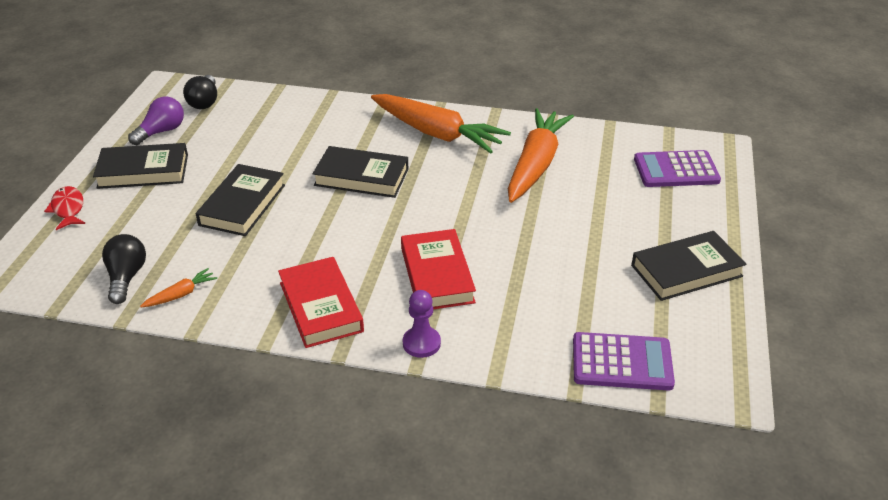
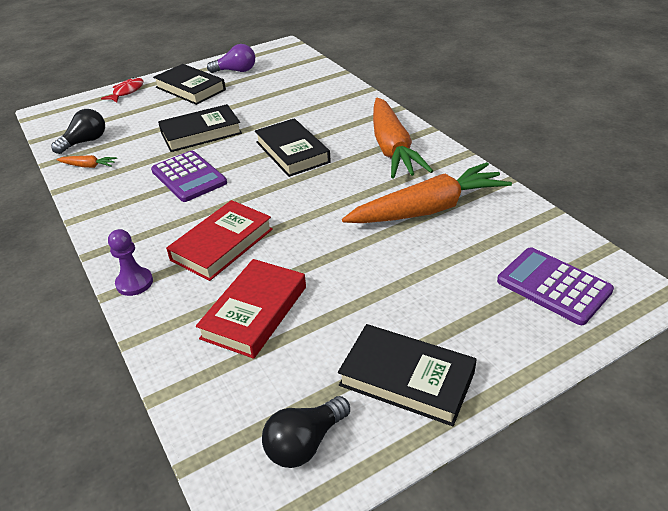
camera: 50 degrees right, 0 degrees up
(204, 102) = (286, 63): black light bulb -> black light bulb (305, 443)
(320, 307) = (130, 219): red book -> red book (254, 312)
(622, 362) = (221, 408): purple calculator -> purple calculator (189, 177)

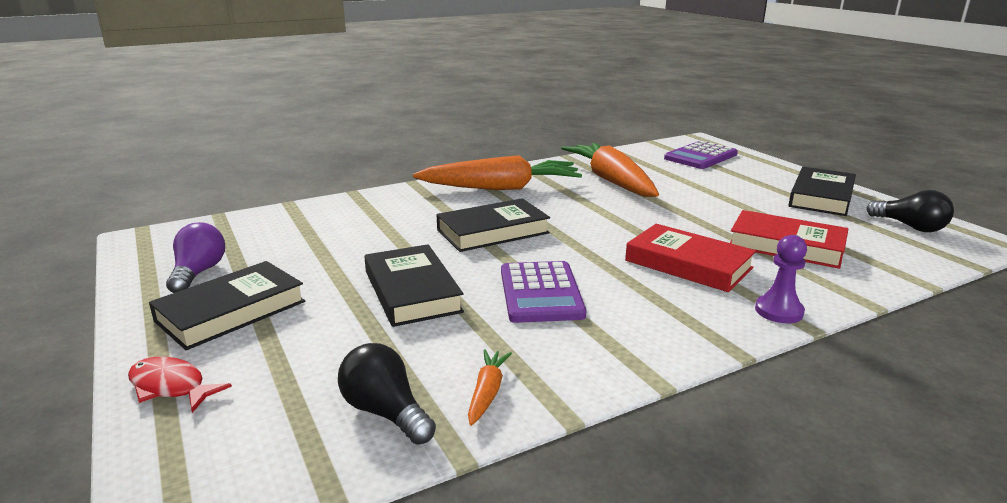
camera: 90 degrees left, 15 degrees down
(189, 177) = (541, 293): purple calculator -> purple calculator turned 120 degrees clockwise

